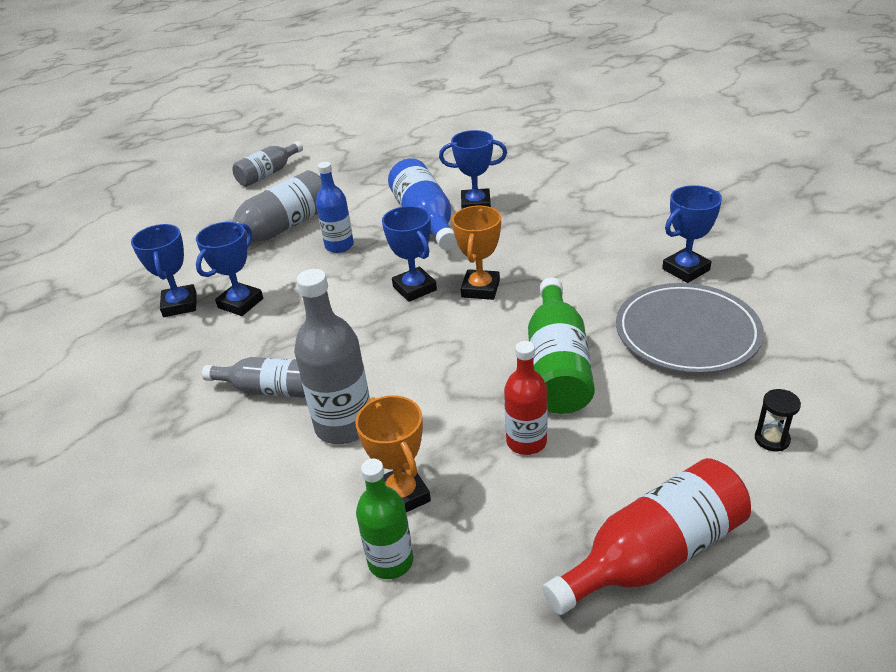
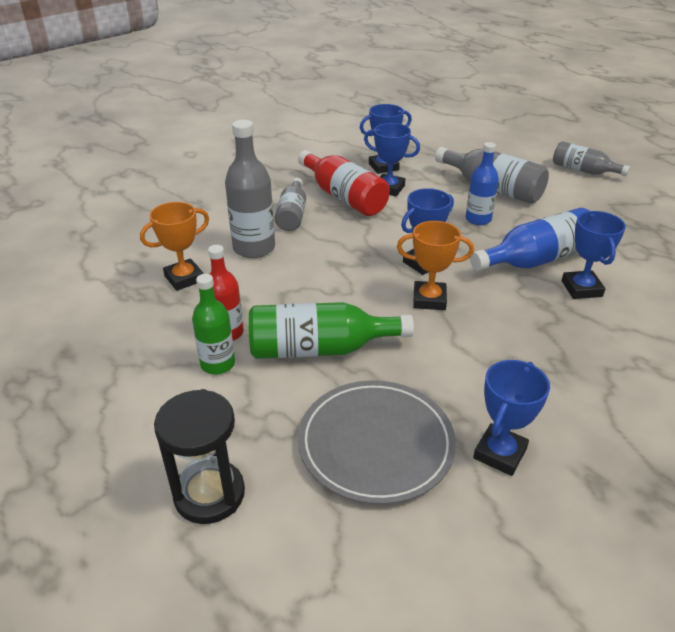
camera: 80 degrees right, 0 degrees up
(390, 561) = (130, 279): green bottle -> green bottle (218, 364)
(654, 554) = (99, 400): red bottle -> red bottle (344, 197)
(686, 269) = (499, 453): blue trophy -> blue trophy turned 75 degrees clockwise
(772, 439) = (209, 494): black hourglass -> black hourglass, size x2.07

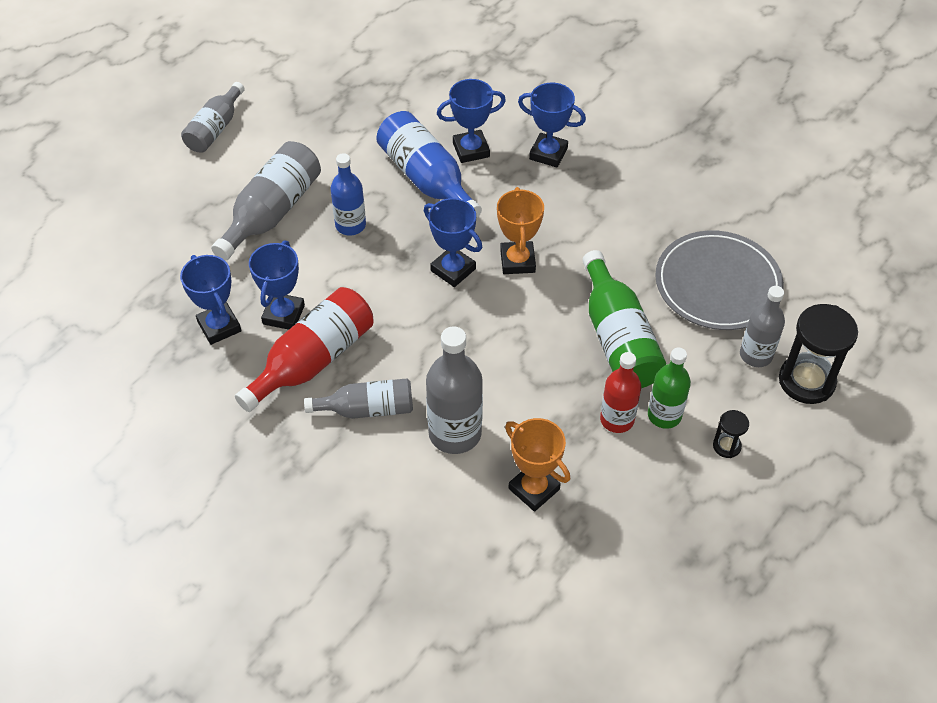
camera: 100 degrees left, 15 degrees up
(161, 401) = (726, 446): none -> black hourglass
(263, 454) = (756, 355): none -> grey bottle
(499, 453) = (699, 210): blue trophy -> blue trophy (548, 153)

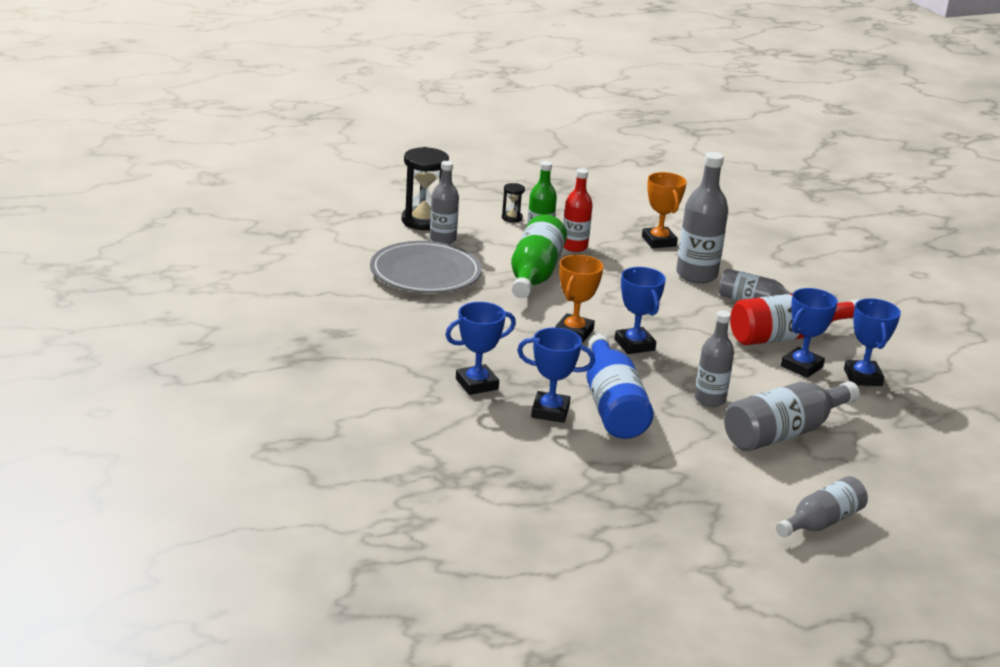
camera: 155 degrees left, 25 degrees down
(350, 225) = (710, 399): blue bottle -> grey bottle
(548, 153) = (477, 384): blue trophy -> blue trophy turned 75 degrees counterclockwise

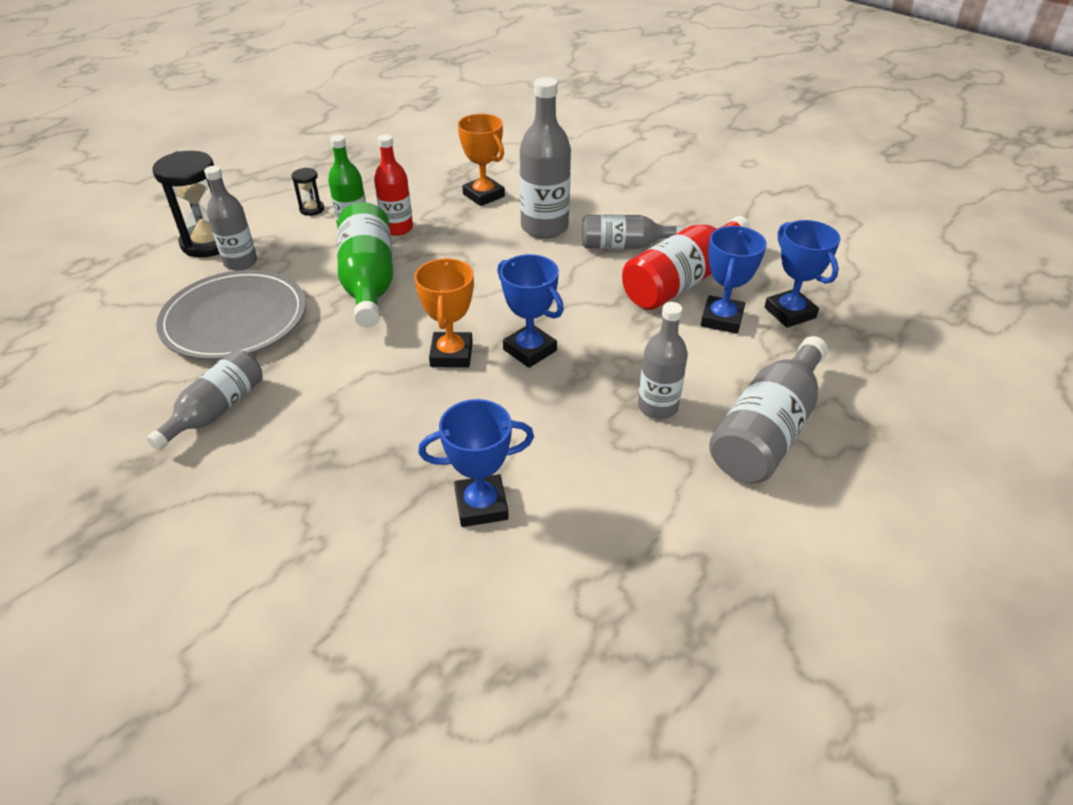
camera: 20 degrees left, 15 degrees up
(477, 384) = (365, 491): blue trophy -> none
(612, 406) = (553, 463): blue bottle -> none
(821, 522) = (906, 574): grey bottle -> grey bottle (216, 410)

